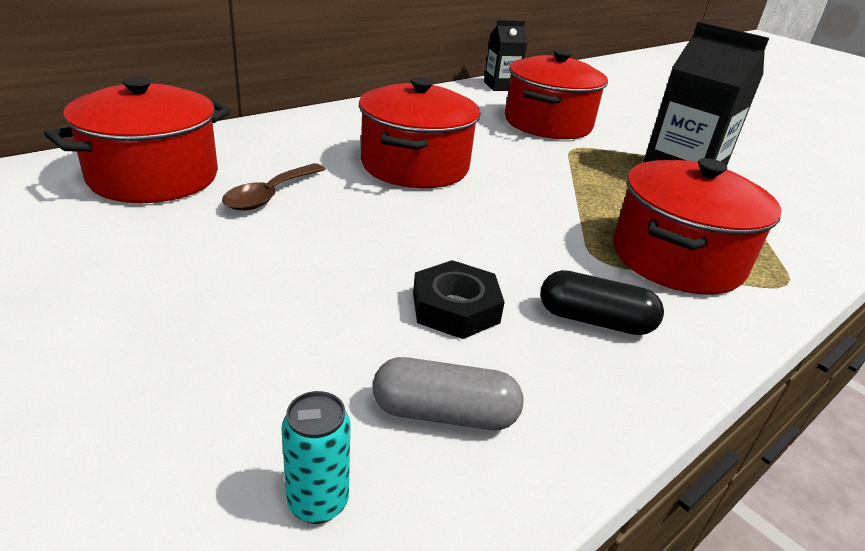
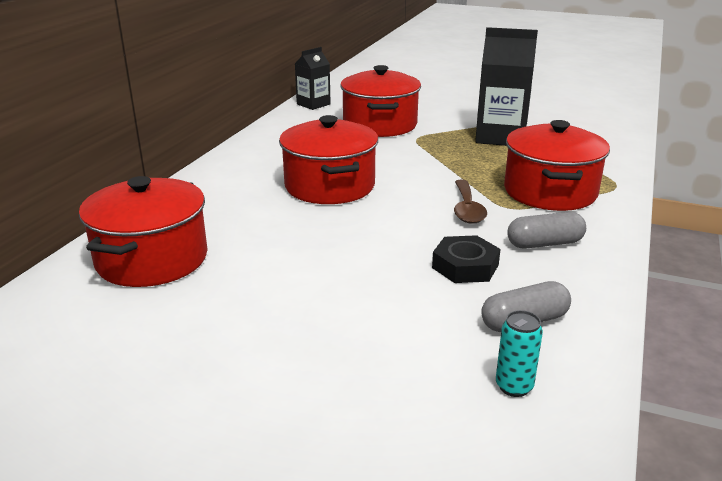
camera: 25 degrees left, 5 degrees down
(270, 195) = (258, 242): brown spoon -> brown spoon (467, 209)
(595, 320) = (544, 243): black capsule -> grey capsule

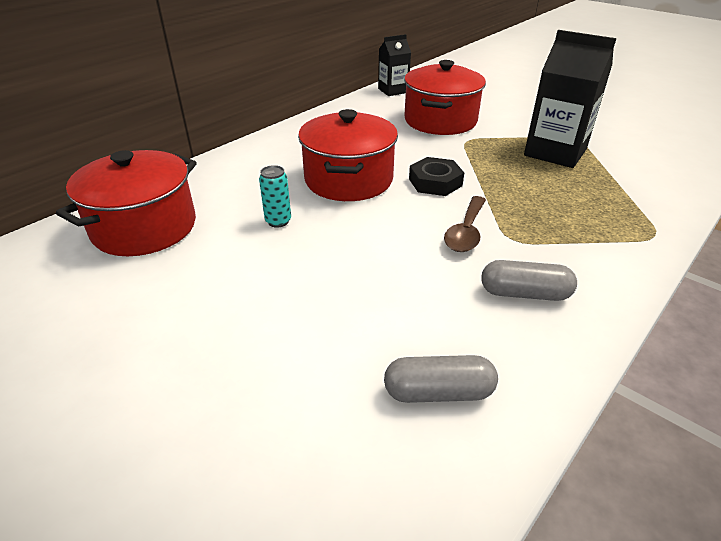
camera: 20 degrees right, 10 degrees up
(465, 266) = (419, 302): black nut -> black nut (435, 182)
(514, 386) = (371, 480): turquoise can -> turquoise can (278, 221)
(550, 192) = (570, 228): red pot -> none

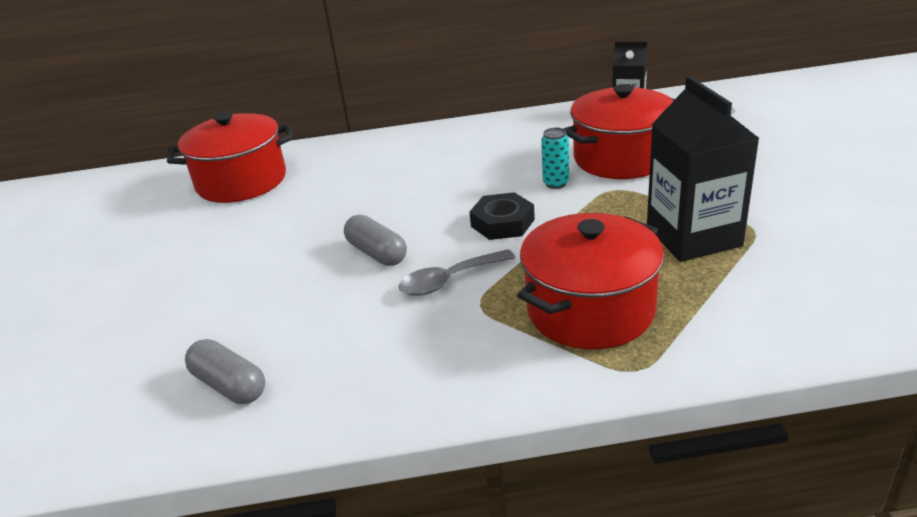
camera: 45 degrees right, 5 degrees down
(278, 221) = (325, 210): turquoise can -> turquoise can (556, 183)
(348, 180) = (431, 193): red pot -> red pot (590, 310)
(466, 232) = (449, 280): brown spoon -> grey spoon
(524, 293) = (405, 354): grey capsule -> grey capsule (377, 253)

